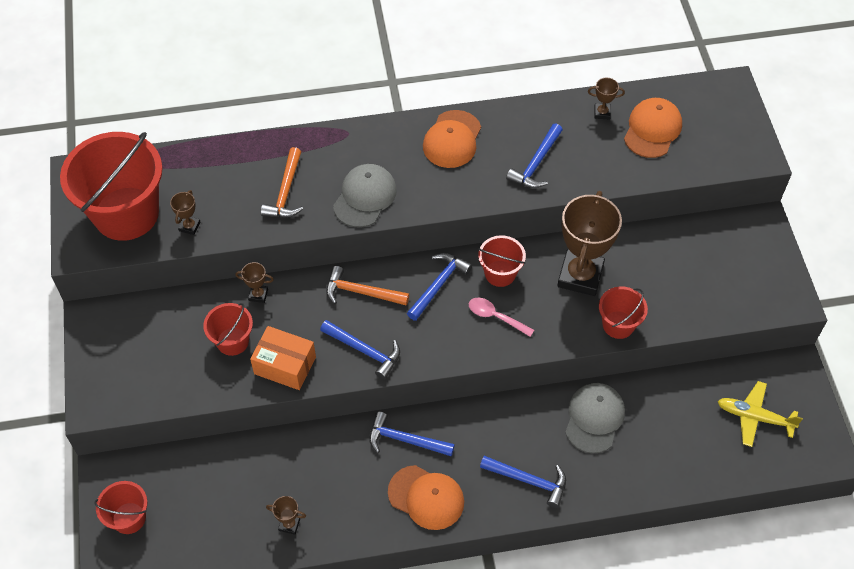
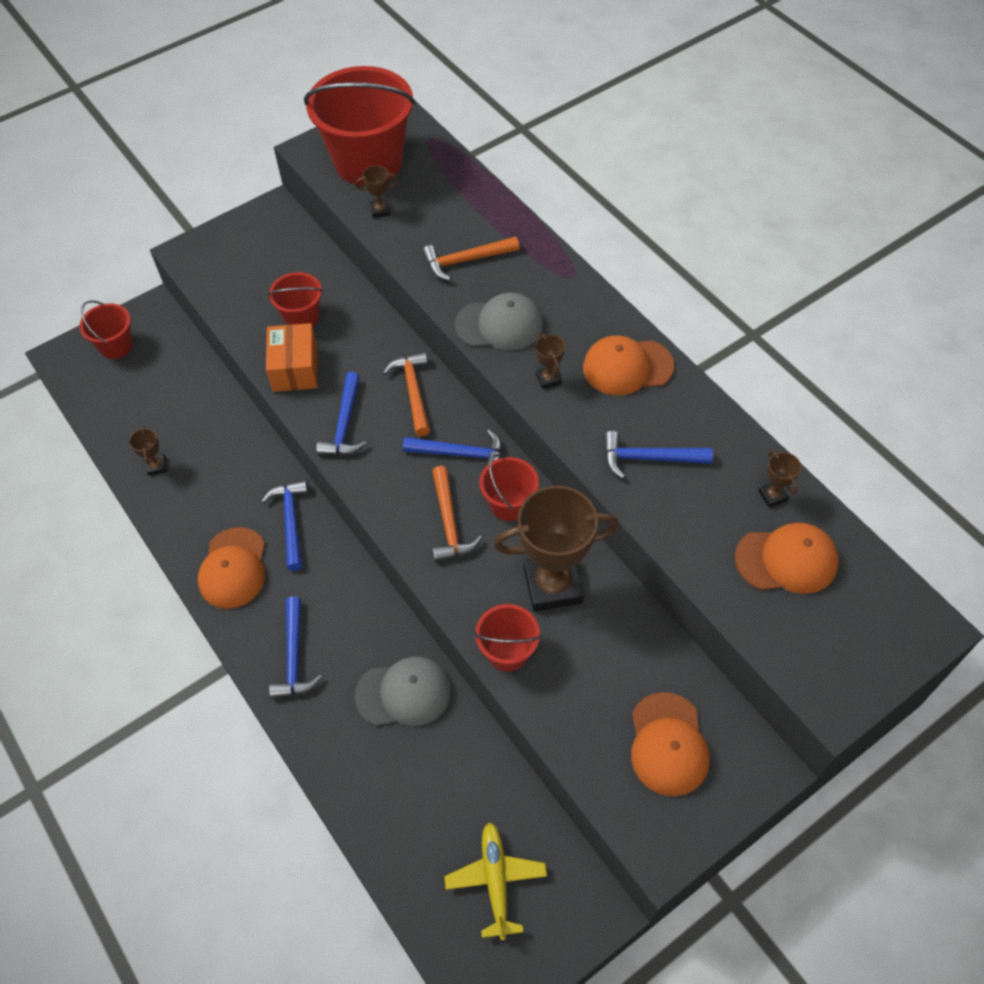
camera: 65 degrees right, 0 degrees up
(258, 295) = (364, 312): brown trophy -> brown trophy (548, 379)
(495, 317) = (449, 523): pink spoon -> orange hammer
(726, 265) = (668, 744): none -> orange cap

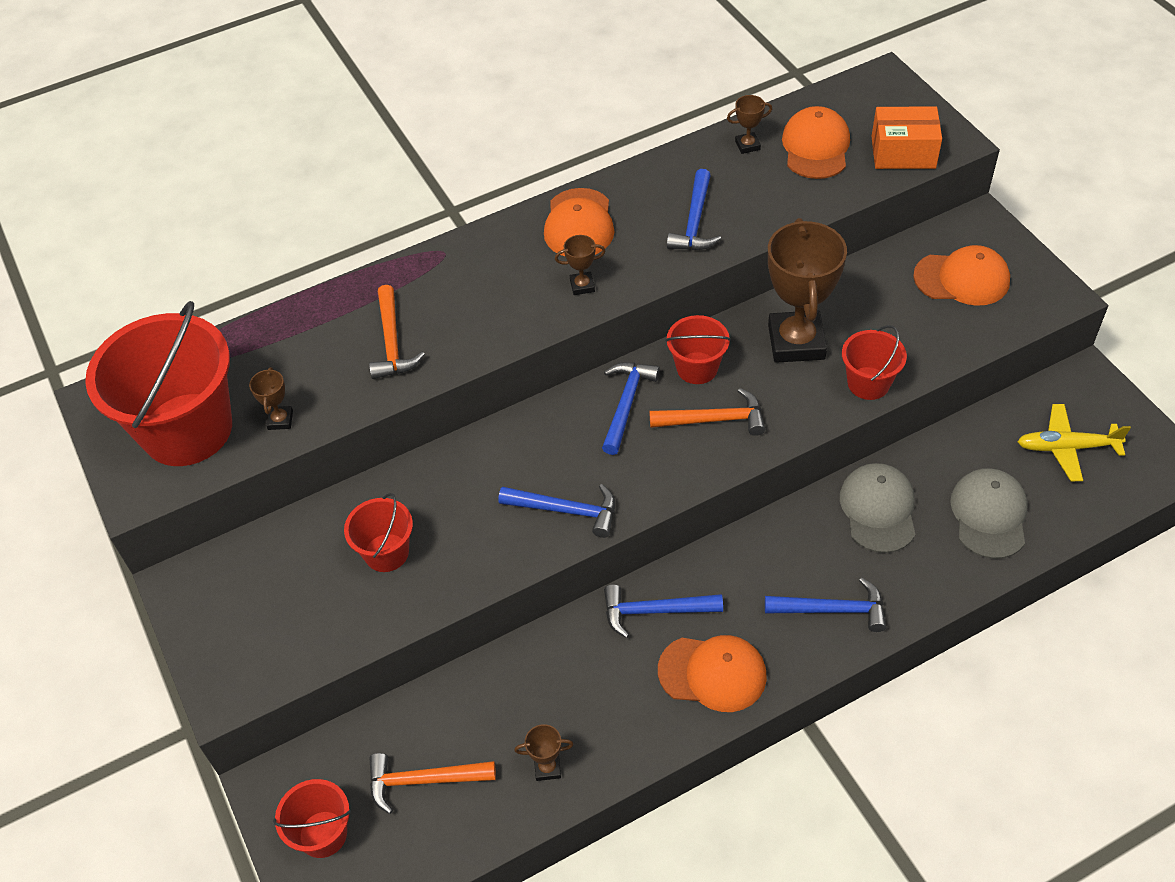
camera: 80 degrees left, 5 degrees down
(295, 368) = (469, 561): orange box -> orange box (903, 152)
(413, 391) = (531, 442): orange hammer -> orange hammer (423, 781)
(499, 325) = (497, 319): grey cap -> grey cap (989, 515)

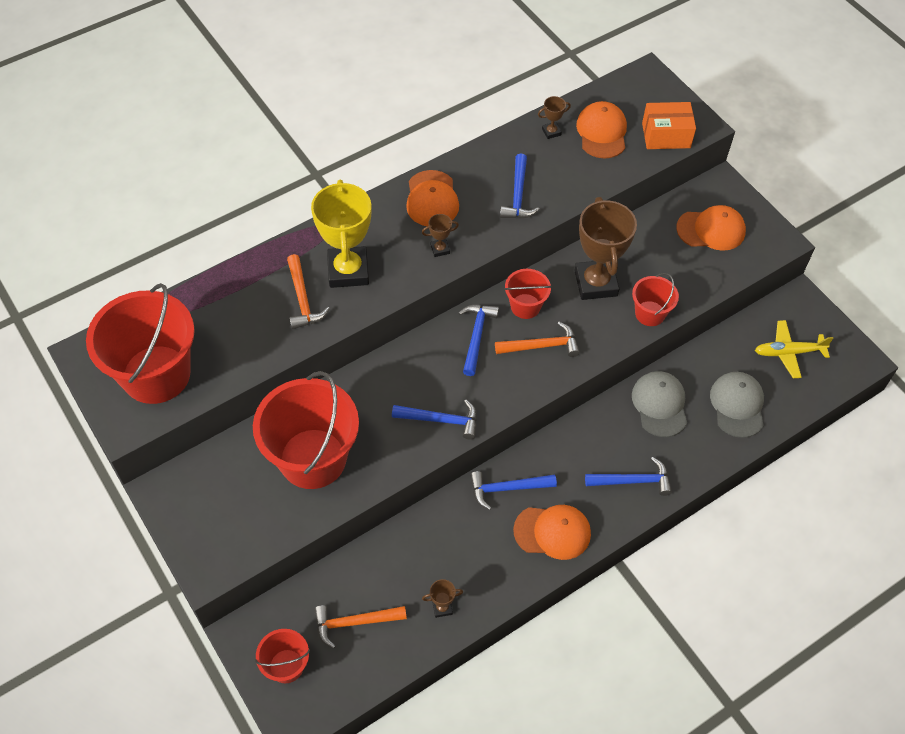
camera: 10 degrees left, 5 degrees up
(280, 420) = (226, 364): brown trophy -> none
(386, 552) = (313, 458): red bucket -> red bucket, size x2.04
(457, 309) = (348, 271): none -> yellow trophy

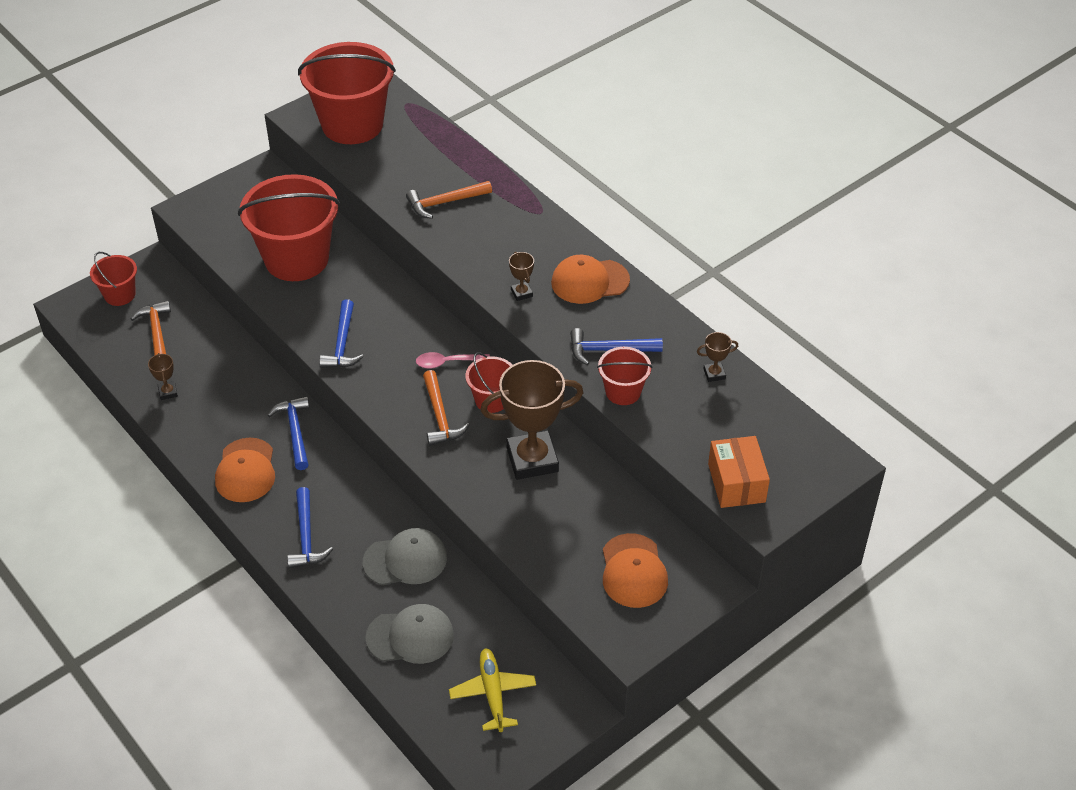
camera: 85 degrees right, 10 degrees down
(348, 271) = (483, 229): yellow trophy -> none
(476, 336) = (447, 362): blue hammer -> pink spoon
(551, 132) = (714, 374): brown trophy -> brown trophy turned 75 degrees counterclockwise
(602, 132) = (725, 420): orange cap -> none
(650, 313) = (495, 510): red bucket -> red bucket (623, 392)

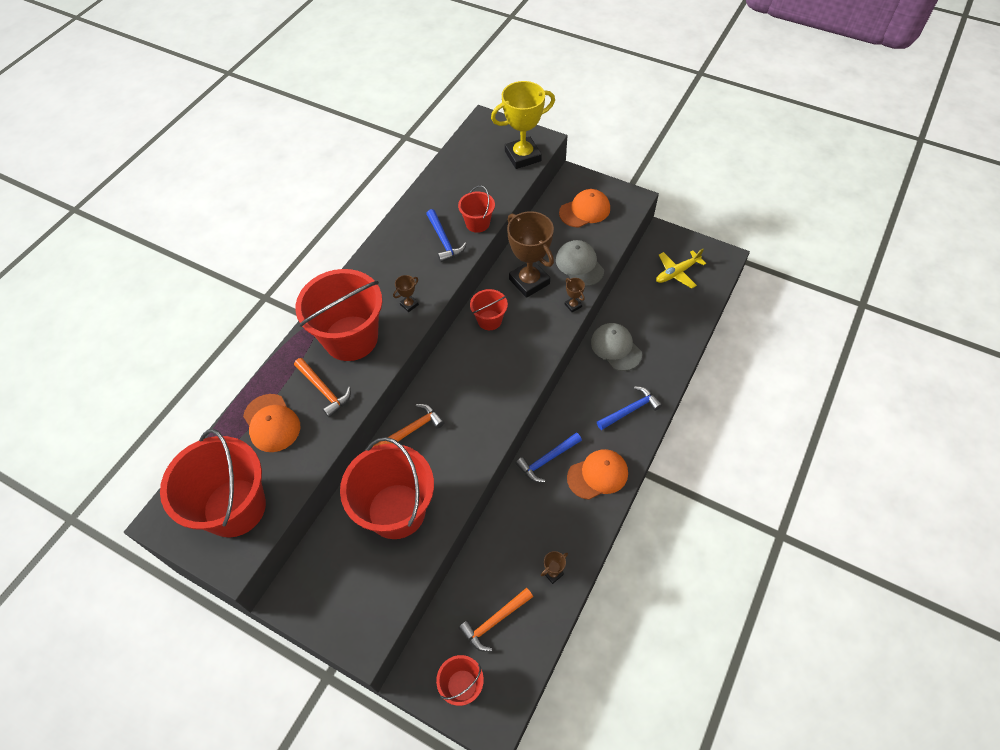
camera: 110 degrees left, 10 degrees up
(342, 343) = (478, 432): blue hammer -> none
(410, 636) = (666, 324): grey cap -> grey cap (579, 265)
(440, 416) = (518, 343): orange hammer -> orange hammer (412, 430)
(447, 362) = (467, 358): pink spoon -> none
(501, 235) = (351, 338): none -> red bucket
(589, 281) = (381, 270): orange cap -> orange cap (272, 423)
(714, 374) = (441, 186): brown trophy -> brown trophy (573, 305)
(736, 483) = (523, 156): orange box -> yellow trophy

